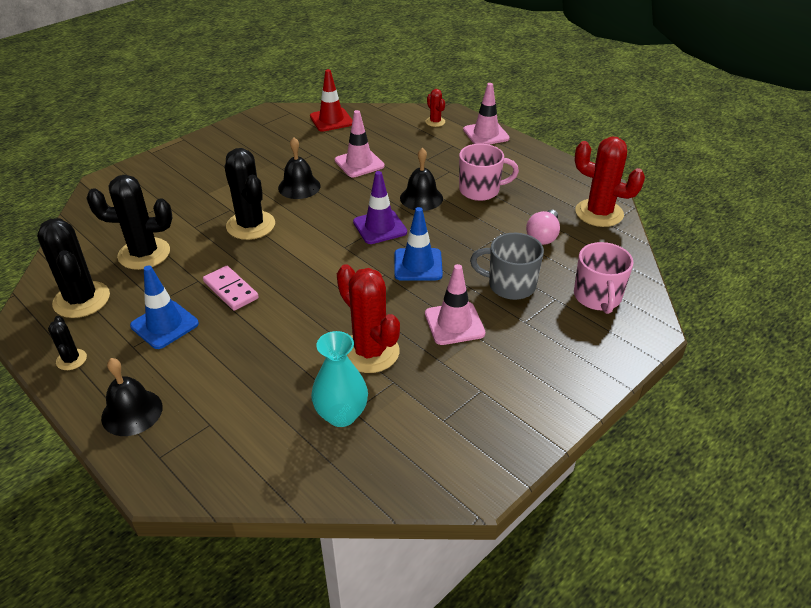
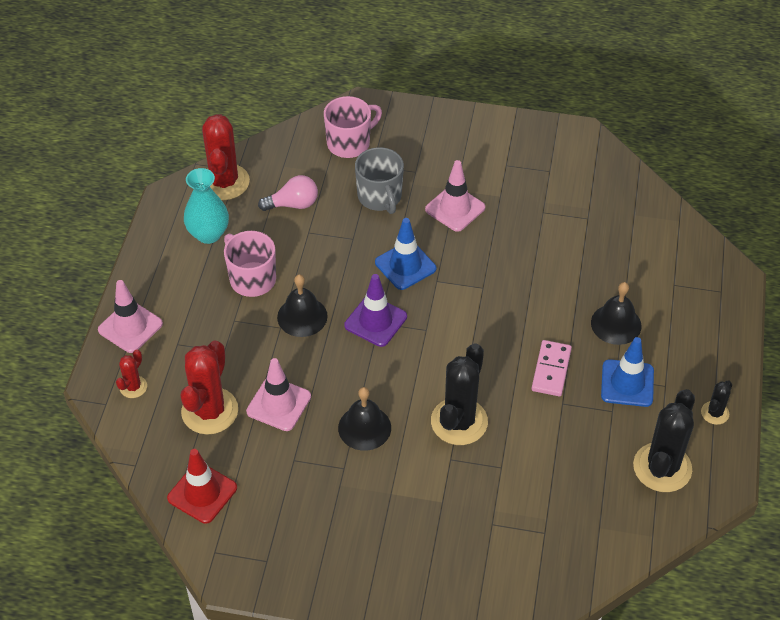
camera: 125 degrees left, 10 degrees up
(132, 412) = (710, 334): black bell -> black bell (616, 324)
(144, 254) = (571, 474): black cactus -> none
(341, 415) = (597, 222): turquoise vase -> turquoise vase (208, 234)
(370, 352) = (529, 240): red cactus -> red cactus (210, 411)

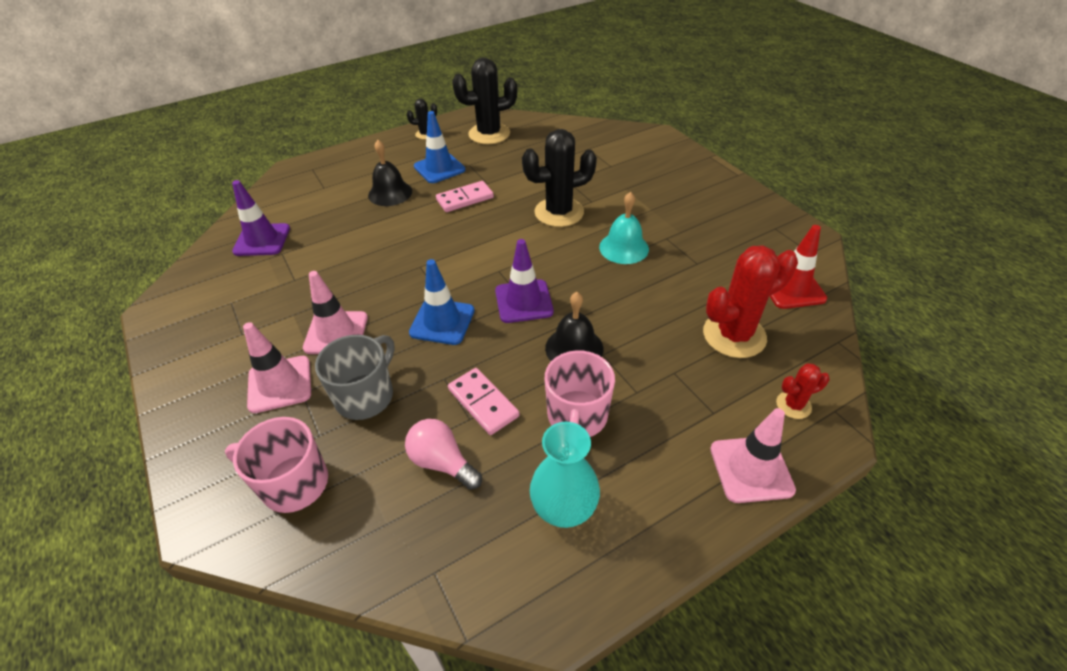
camera: 130 degrees left, 5 degrees down
(224, 182) = (469, 567): red cactus -> none
(279, 404) = (670, 301): pink traffic cone -> pink traffic cone (280, 384)
(312, 244) = (483, 402): none -> pink domino
(364, 427) = (624, 248): black bell -> turquoise bell
(620, 214) = (262, 240): none -> purple traffic cone

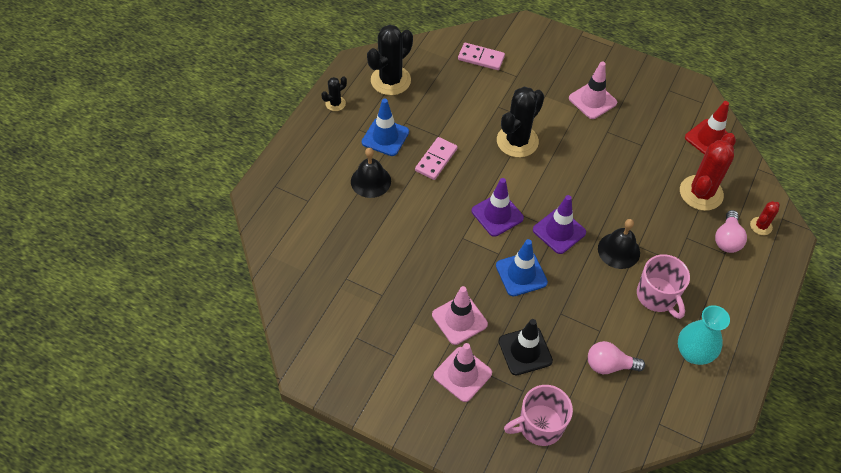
camera: 35 degrees left, 10 degrees up
(262, 240) = (316, 275): purple traffic cone -> purple traffic cone (497, 214)
(366, 395) = (525, 351): grey mug -> black traffic cone
(483, 402) = (598, 316): pink domino -> pink domino (481, 58)
(624, 248) = (587, 153): turquoise bell -> none
(730, 398) = (727, 239): none -> pink light bulb
(751, 469) = (765, 278): pink traffic cone -> pink traffic cone (592, 100)

